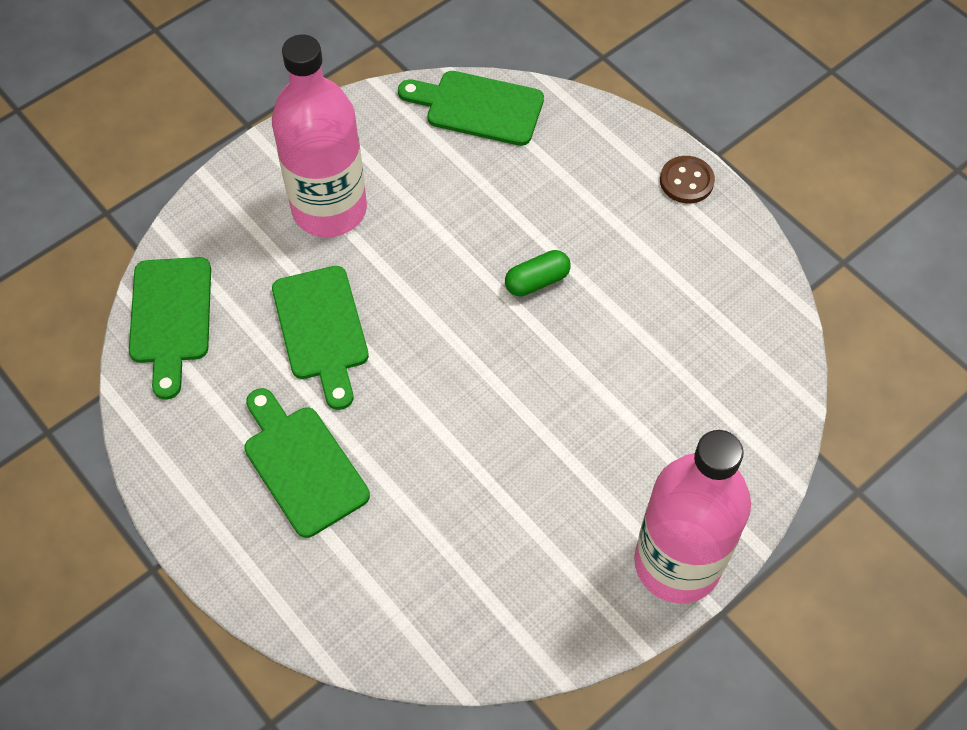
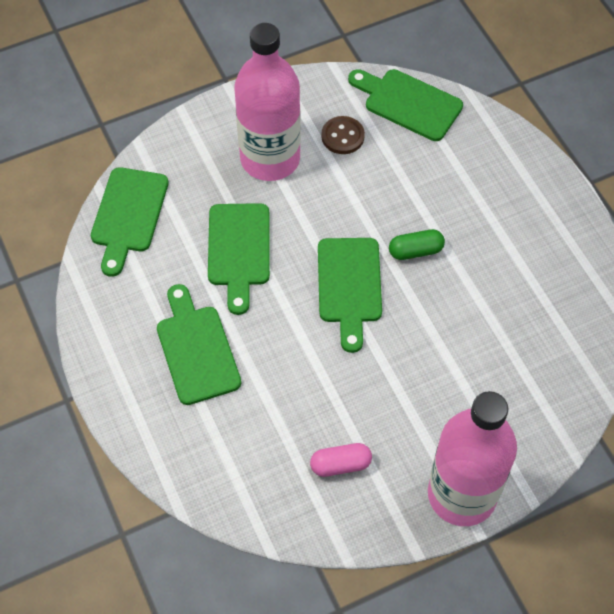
camera: 15 degrees right, 0 degrees up
(469, 342) = (349, 286): none -> green cutting board
(520, 564) = (340, 464): none -> pink capsule
(686, 181) = (558, 198): brown button -> brown button (342, 136)

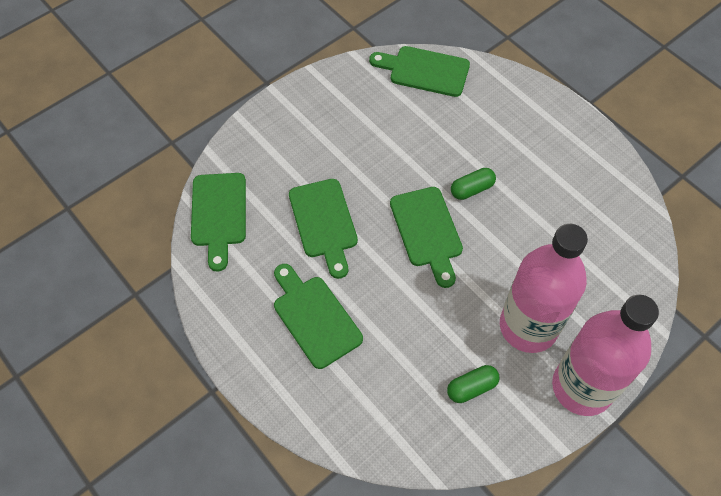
camera: 15 degrees left, 0 degrees up
(270, 159) = (326, 140): pink bottle -> pink bottle (528, 326)
(340, 464) = (471, 388): pink capsule -> green capsule
(342, 136) = (380, 109): brown button -> none

